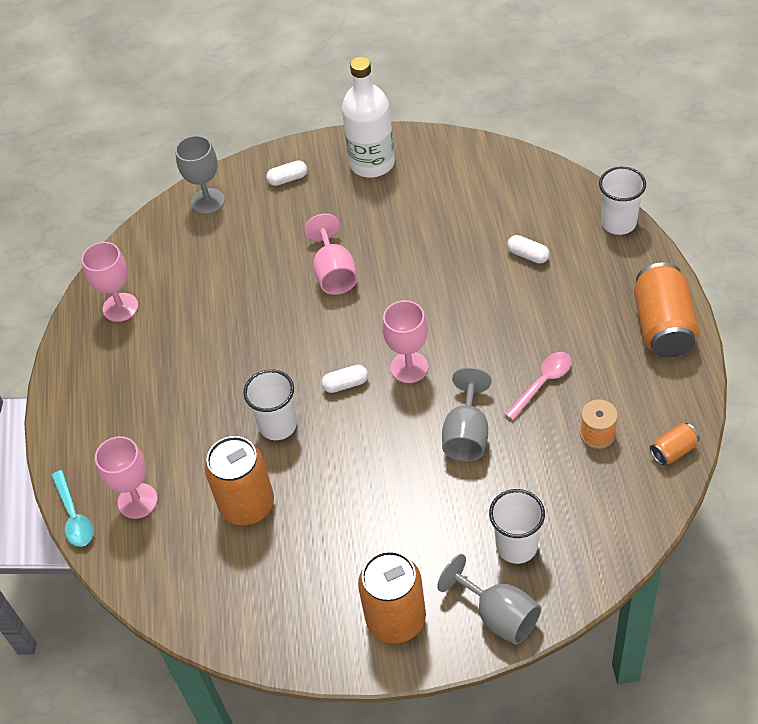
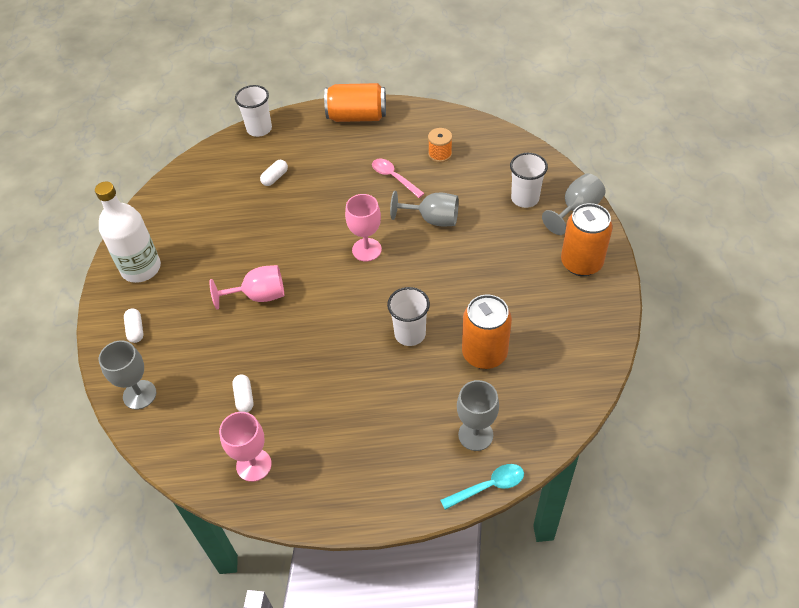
camera: 90 degrees left, 0 degrees up
(137, 501) = (475, 435): pink goblet -> grey goblet
(345, 384) = (376, 289): white capsule -> white capsule (244, 397)
(673, 451) = (457, 121): orange can -> none

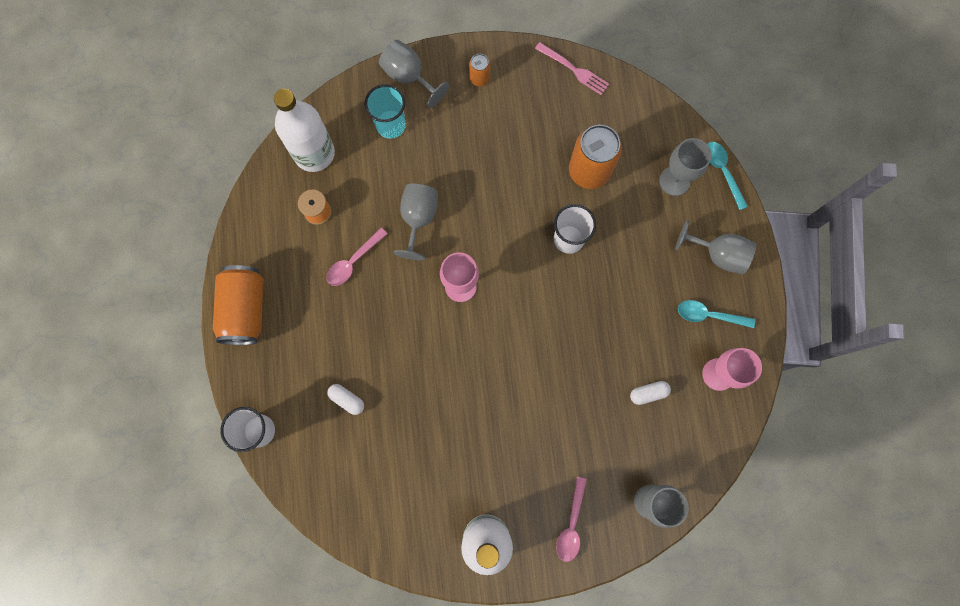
camera: 95 degrees left, 25 degrees up
(136, 330) = (571, 524): white capsule -> pink spoon
(259, 296) = (524, 395): pink goblet -> none
(319, 460) = (709, 315): none -> turquoise spoon
(387, 474) = (718, 254): none -> grey goblet
(494, 150) = (314, 153): none -> white bottle
(525, 198) = (391, 125): white cup -> turquoise cup
(581, 263) = (479, 78): orange can -> orange can, size x0.49
(602, 343) = (574, 70): none -> pink fork

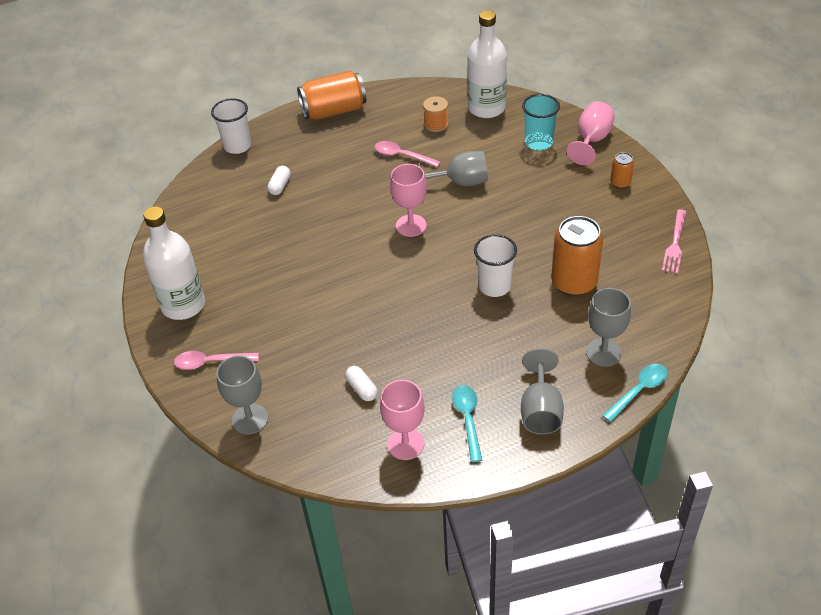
camera: 75 degrees right, 30 degrees down
(409, 77) = (591, 140): grey goblet -> pink goblet

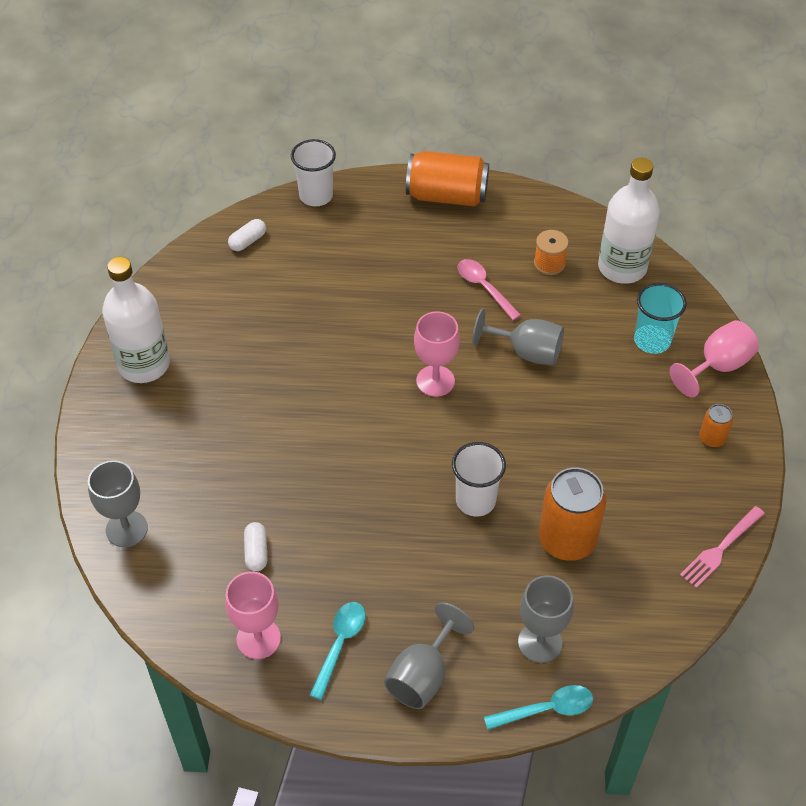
camera: 25 degrees right, 5 degrees up
(211, 362) = (130, 445): pink spoon -> none
(280, 186) = (329, 266): white capsule -> white capsule (248, 241)

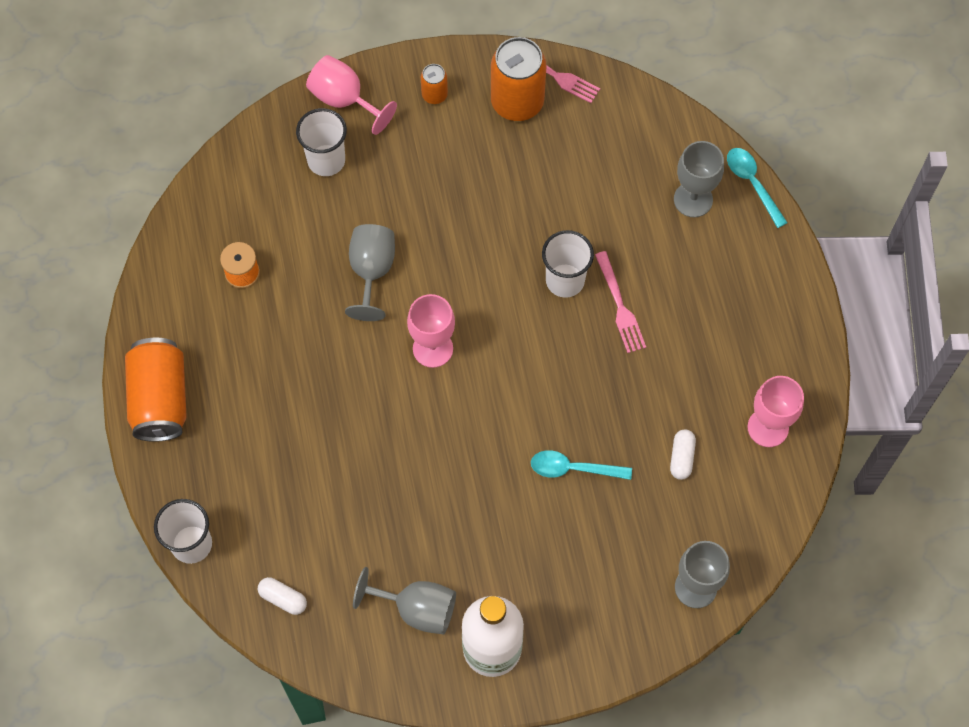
camera: 105 degrees left, 15 degrees up
(256, 552) = (681, 458): white capsule -> white capsule turned 60 degrees counterclockwise
(340, 645) = (750, 358): turquoise spoon -> turquoise spoon (573, 468)
(423, 675) = (755, 284): grey goblet -> grey goblet (417, 609)
(434, 541) = (620, 306): none -> pink fork
(484, 288) = (293, 329): pink spoon -> none
(567, 540) = (584, 196): orange can -> orange can (517, 102)
(622, 267) = (231, 202): white bottle -> none
(652, 340) = (326, 160): turquoise cup -> white cup

